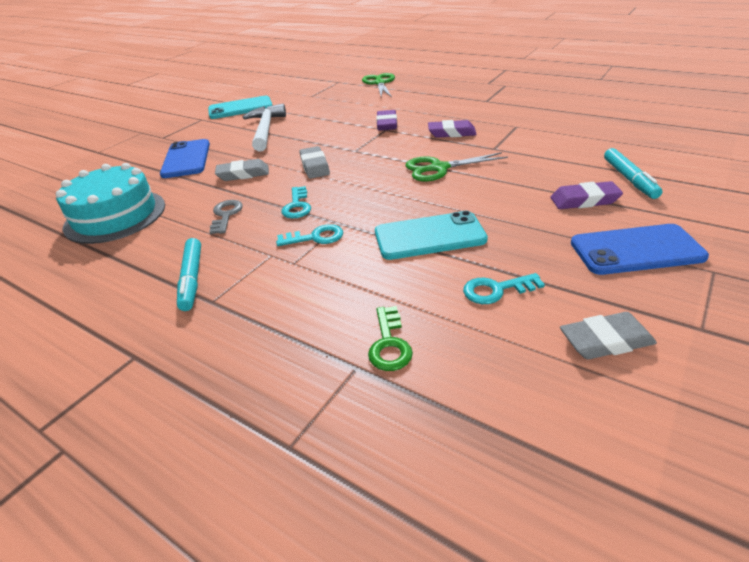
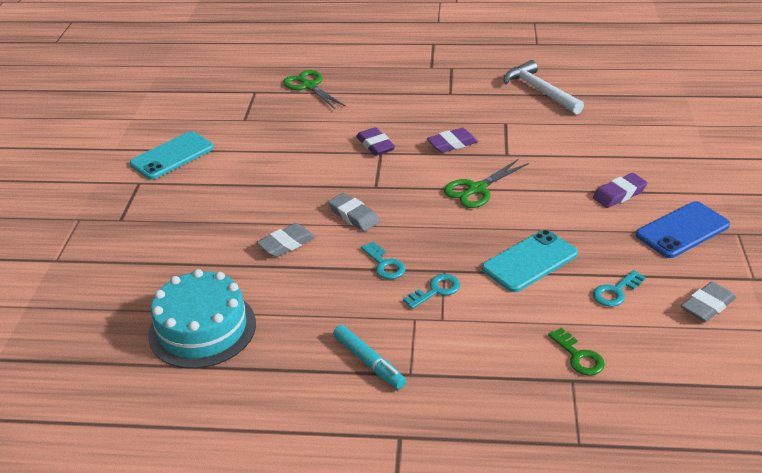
camera: 30 degrees left, 0 degrees up
(186, 159) = (194, 242): blue phone -> none
(226, 215) = (324, 293): grey key -> none
(266, 129) = (244, 181): white hammer -> white hammer (540, 91)
(629, 179) = (637, 164): turquoise marker -> none

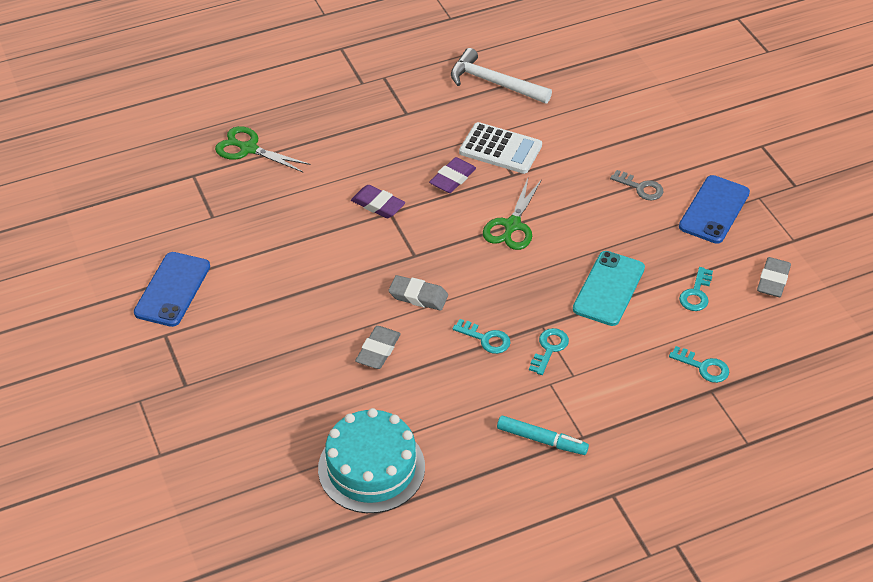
camera: 30 degrees left, 10 degrees up
(172, 156) = (172, 289): turquoise phone -> blue phone
(510, 135) = (500, 149): none -> white calculator
(579, 356) = (703, 367): green key -> turquoise key
(619, 194) = (640, 188): purple eraser -> grey key

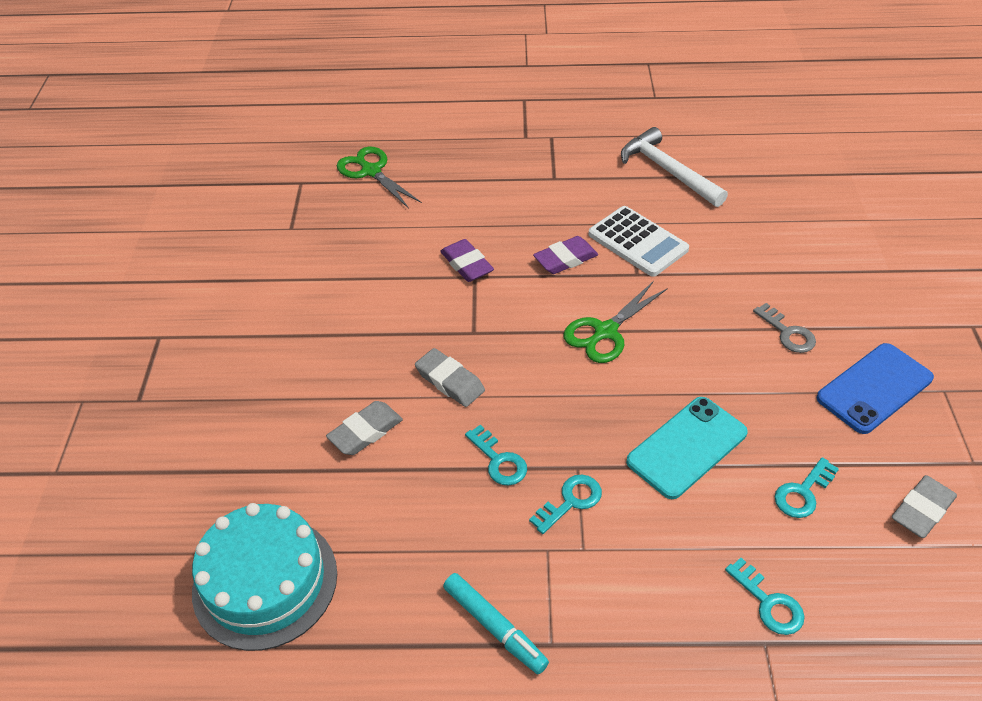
camera: 25 degrees right, 0 degrees up
(172, 289) = (200, 291): blue phone -> none

